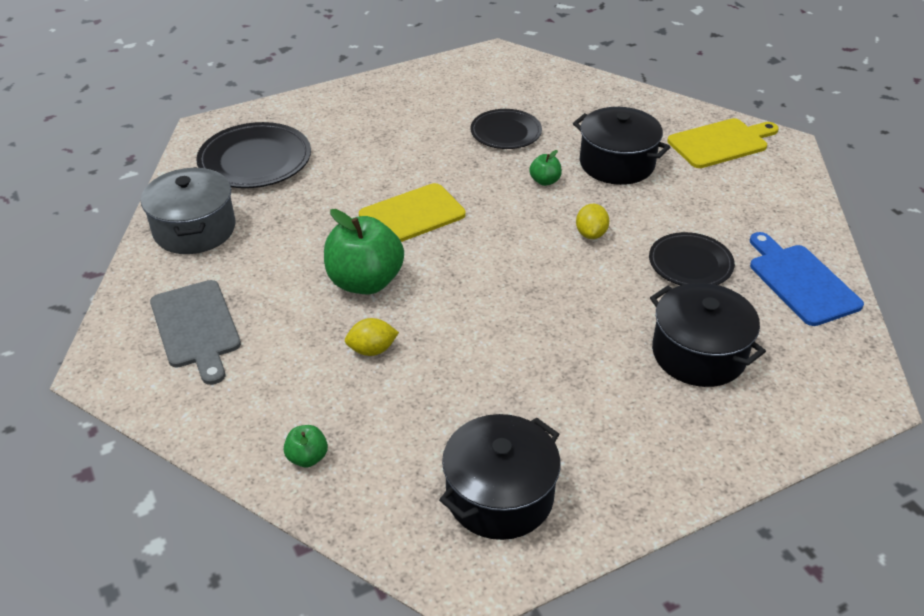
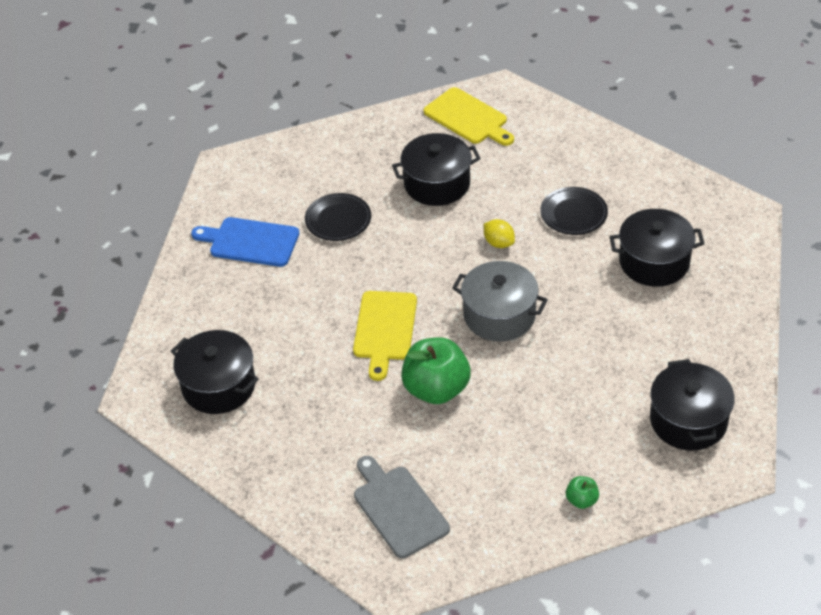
camera: 50 degrees left, 5 degrees up
(194, 229) = (276, 463): grey pot -> grey pot (499, 315)
(196, 327) = (398, 508): grey cutting board -> grey cutting board turned 135 degrees counterclockwise
(255, 160) = (219, 386): black plate -> black pot
(372, 350) = (510, 419): yellow lemon -> none
(545, 181) = (418, 232): green apple -> none
(721, 143) = (468, 118): yellow cutting board -> yellow cutting board turned 120 degrees clockwise
(801, 282) = (636, 175): blue cutting board -> blue cutting board (250, 242)

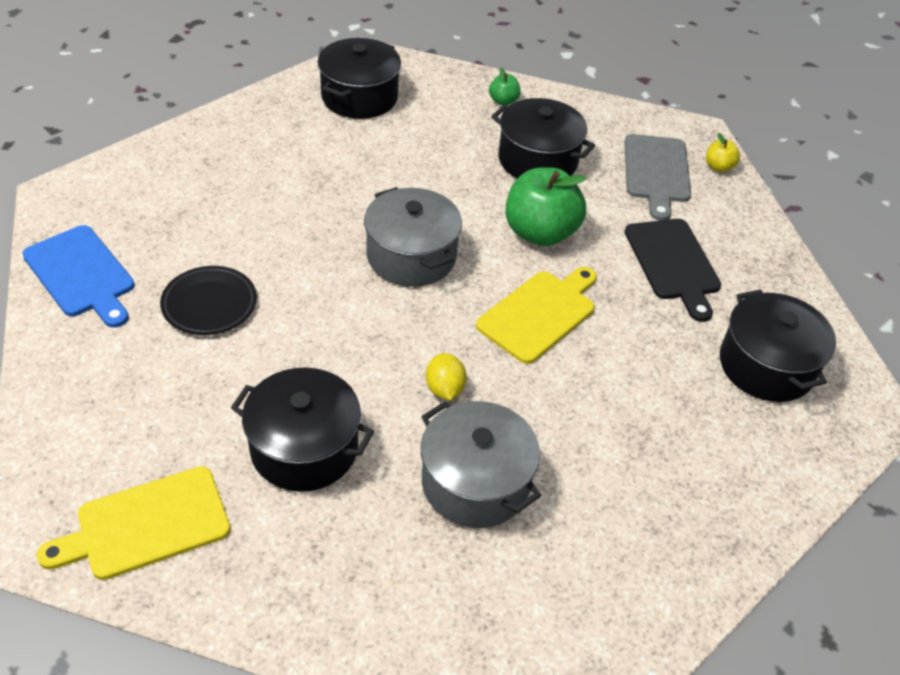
camera: 150 degrees left, 0 degrees up
(250, 242) = (616, 529): blue cutting board -> blue cutting board (81, 274)
(327, 426) = (673, 263): none -> black cutting board
(338, 220) = (475, 482): black plate -> grey pot
(353, 551) = (718, 167): none -> yellow apple
(468, 118) = (146, 525): yellow cutting board -> yellow cutting board turned 105 degrees counterclockwise
(499, 243) = (325, 325): yellow lemon -> yellow lemon (444, 389)
(654, 262) = (208, 211): black pot -> black pot (537, 160)

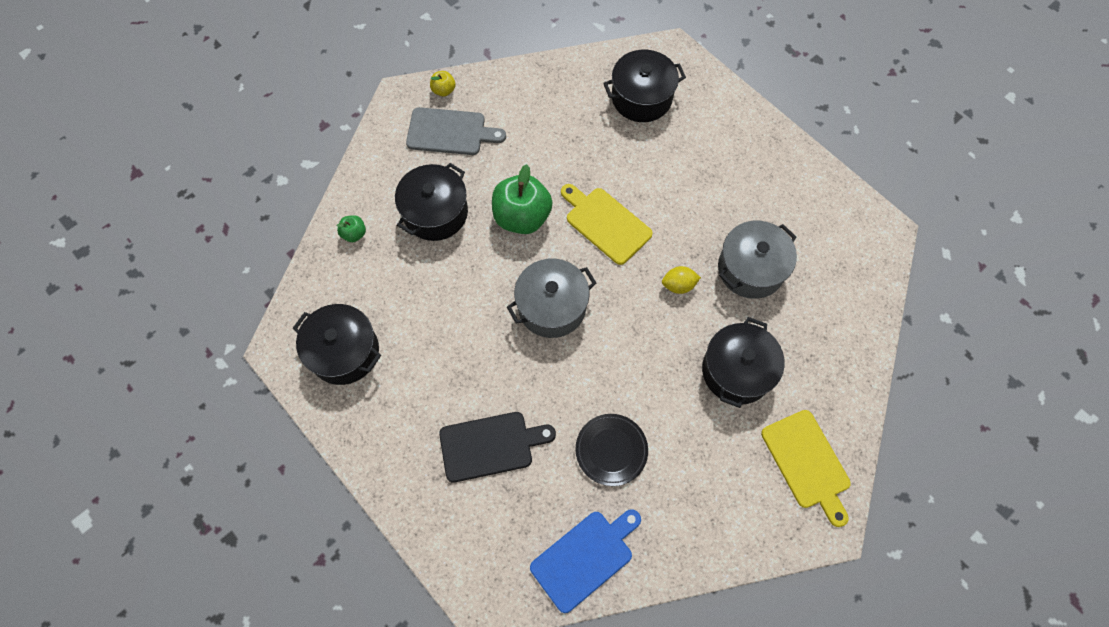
camera: 85 degrees left, 20 degrees up
(673, 263) = (550, 135): black cutting board -> black cutting board (490, 445)

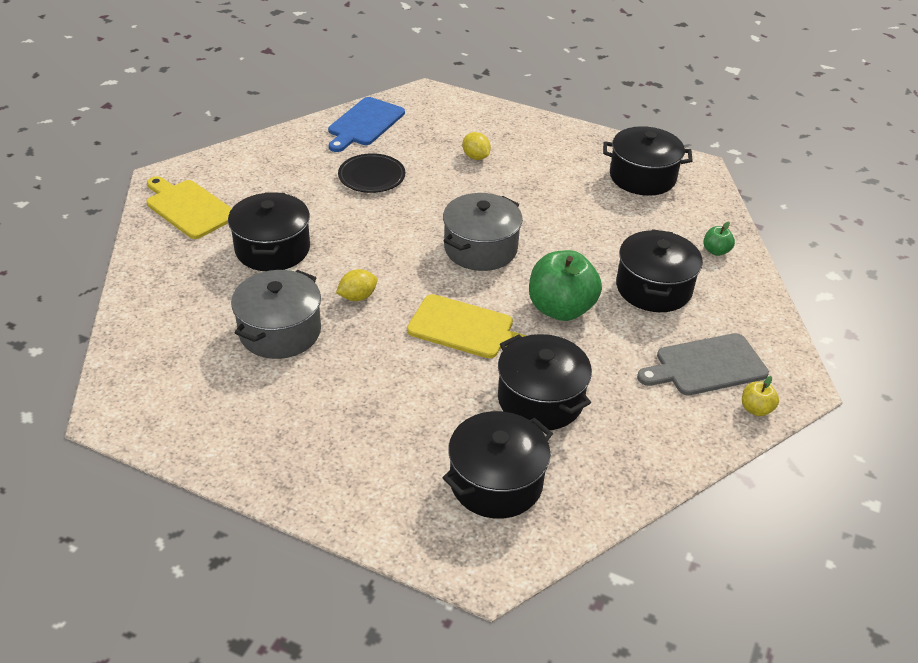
camera: 155 degrees right, 25 degrees down
(490, 445) = (475, 157): black cutting board -> yellow lemon
(582, 144) = (540, 399): none -> black pot

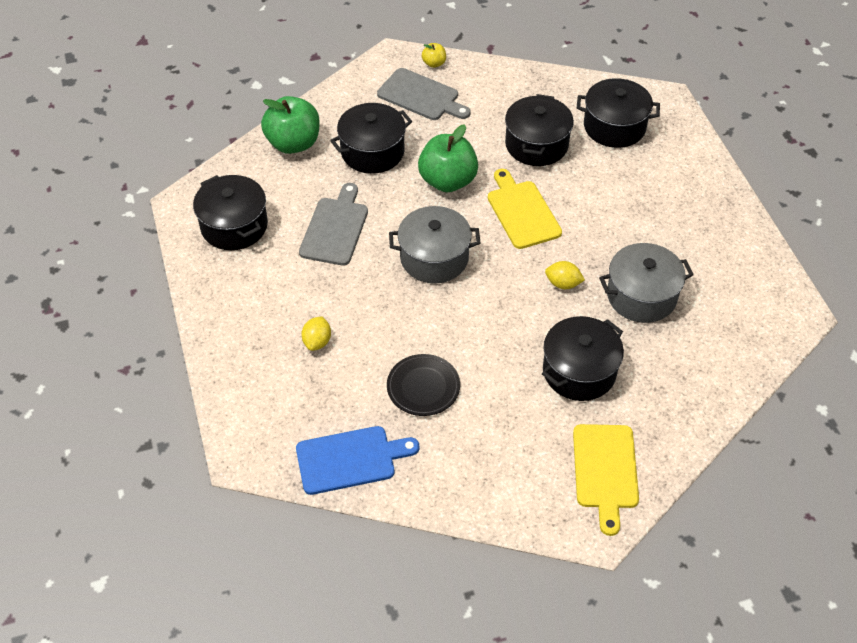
camera: 130 degrees left, 10 degrees up
(579, 219) = (335, 228): none -> grey cutting board
(716, 251) = (293, 143): green apple -> green apple, size x2.19

